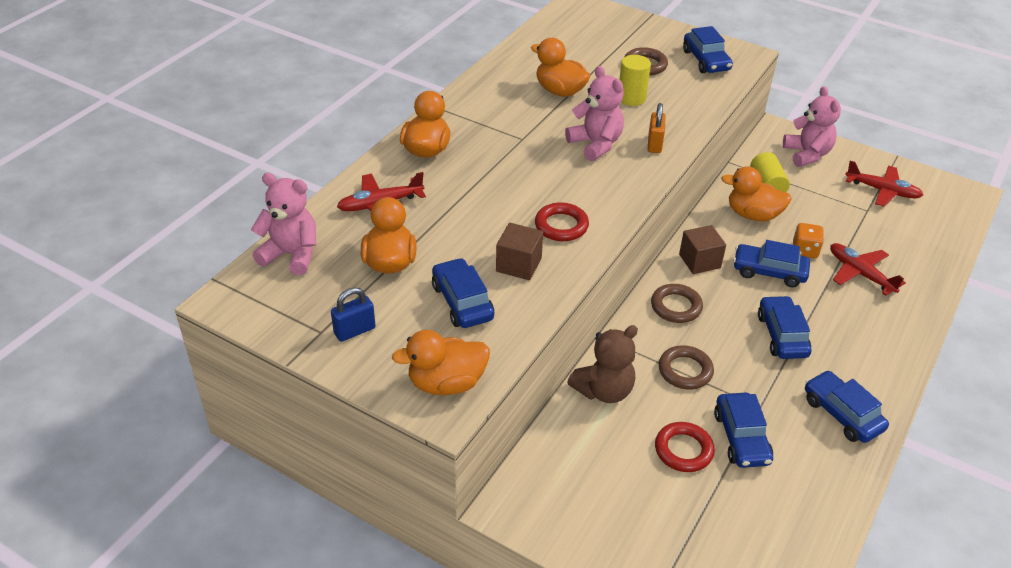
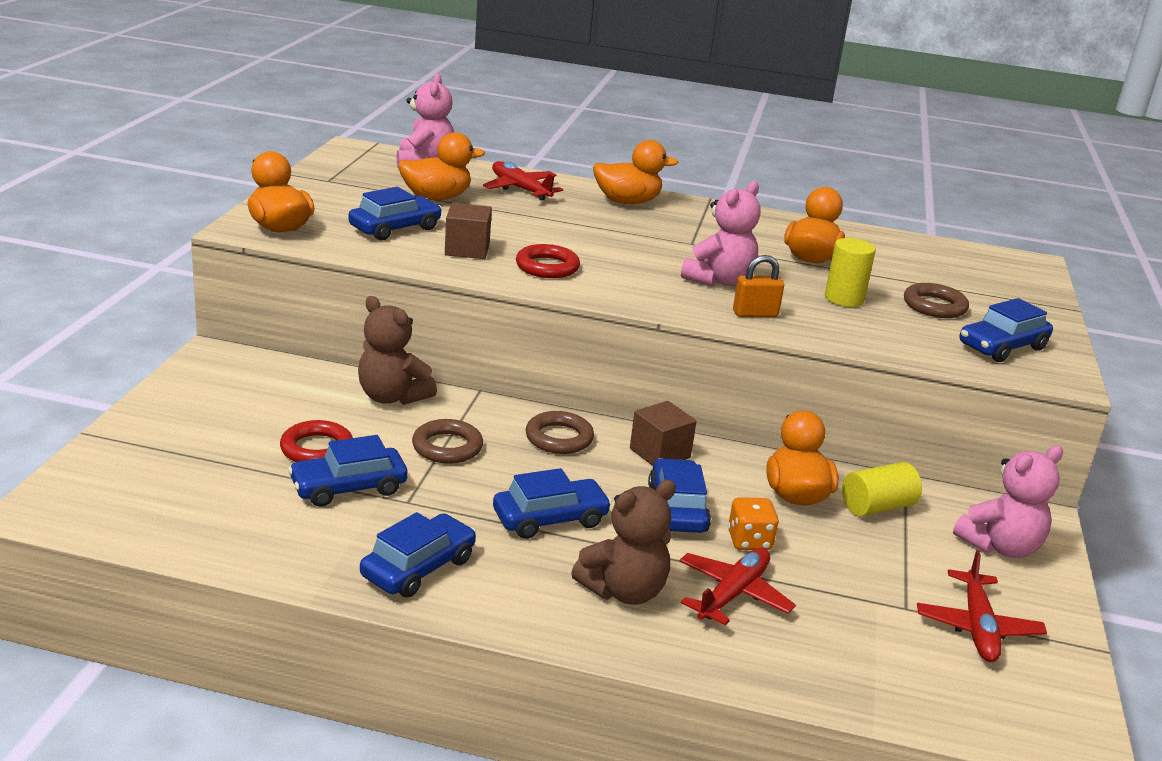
camera: 70 degrees right, 15 degrees down
(354, 331) = (334, 191): blue padlock -> none
(860, 320) = (624, 591): none -> brown teddy bear

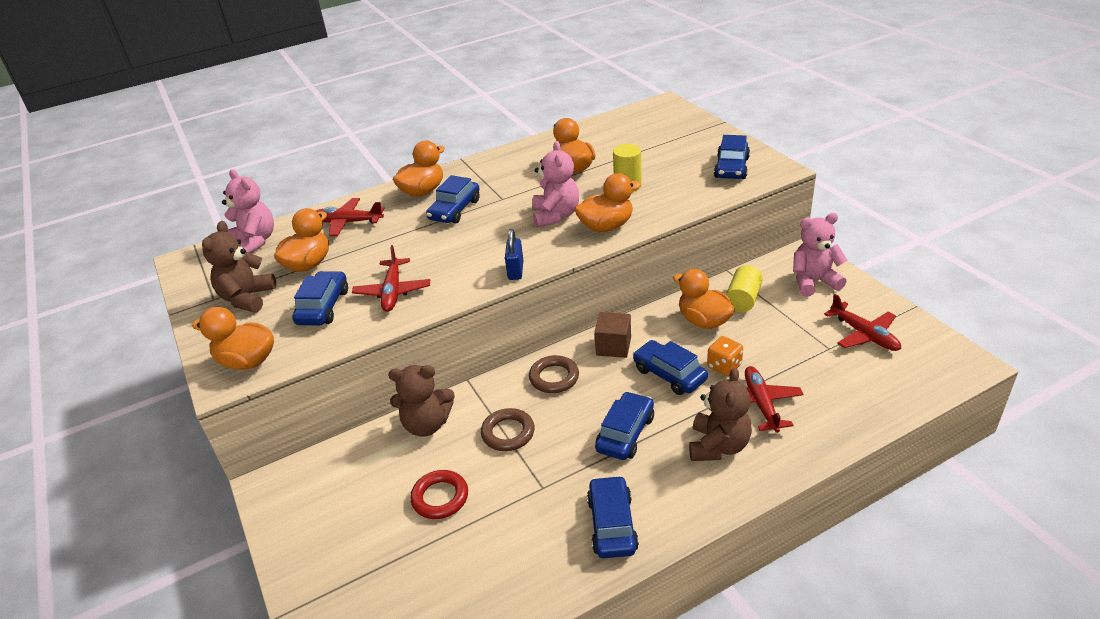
camera: 35 degrees left, 10 degrees up
(349, 488) = (498, 507): blue car -> blue car (455, 210)
(351, 193) = (247, 298): none -> brown teddy bear
(467, 249) = (393, 291): brown cube -> red plane
(547, 267) = (457, 271): red ring -> none
(599, 294) = (515, 271): none -> blue padlock
(755, 314) = (606, 226): orange padlock -> orange duck
(934, 306) = (669, 162): brown ring -> none
(1000, 546) = (813, 282): pink teddy bear -> pink teddy bear turned 120 degrees counterclockwise

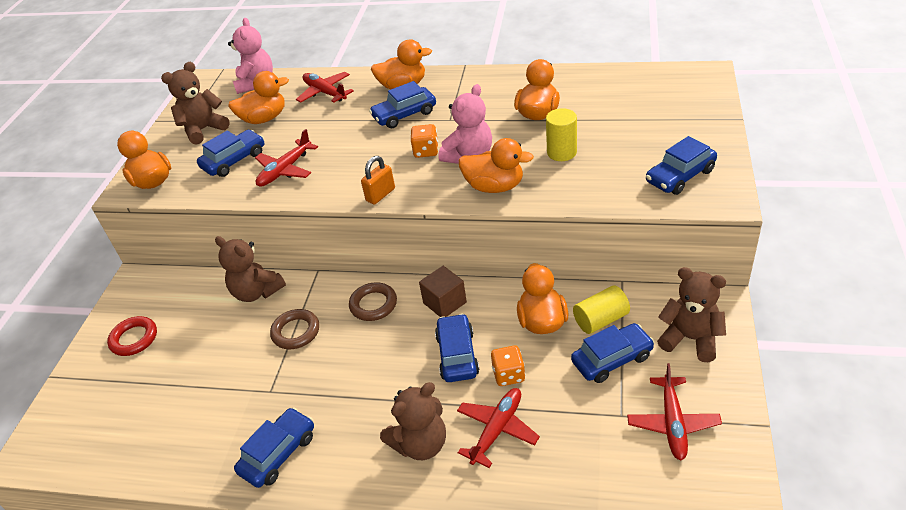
camera: 40 degrees right, 5 degrees up
(440, 497) = (206, 355): red ring -> red ring (134, 339)
(513, 226) = (426, 151): none -> orange dice
(515, 271) = (380, 195): blue padlock -> orange padlock
(625, 433) = (368, 385): blue car -> blue car (612, 359)
(813, 282) = (690, 339): pink teddy bear -> brown teddy bear

